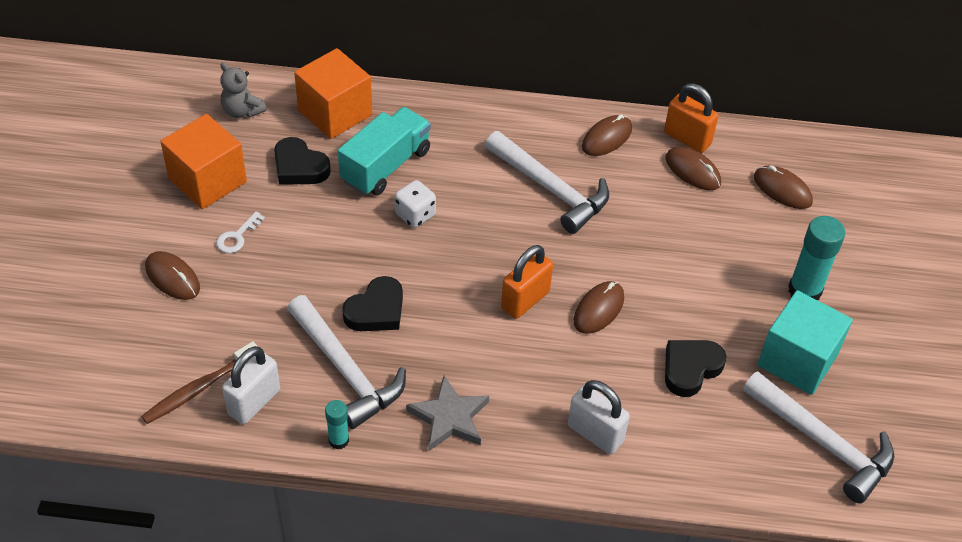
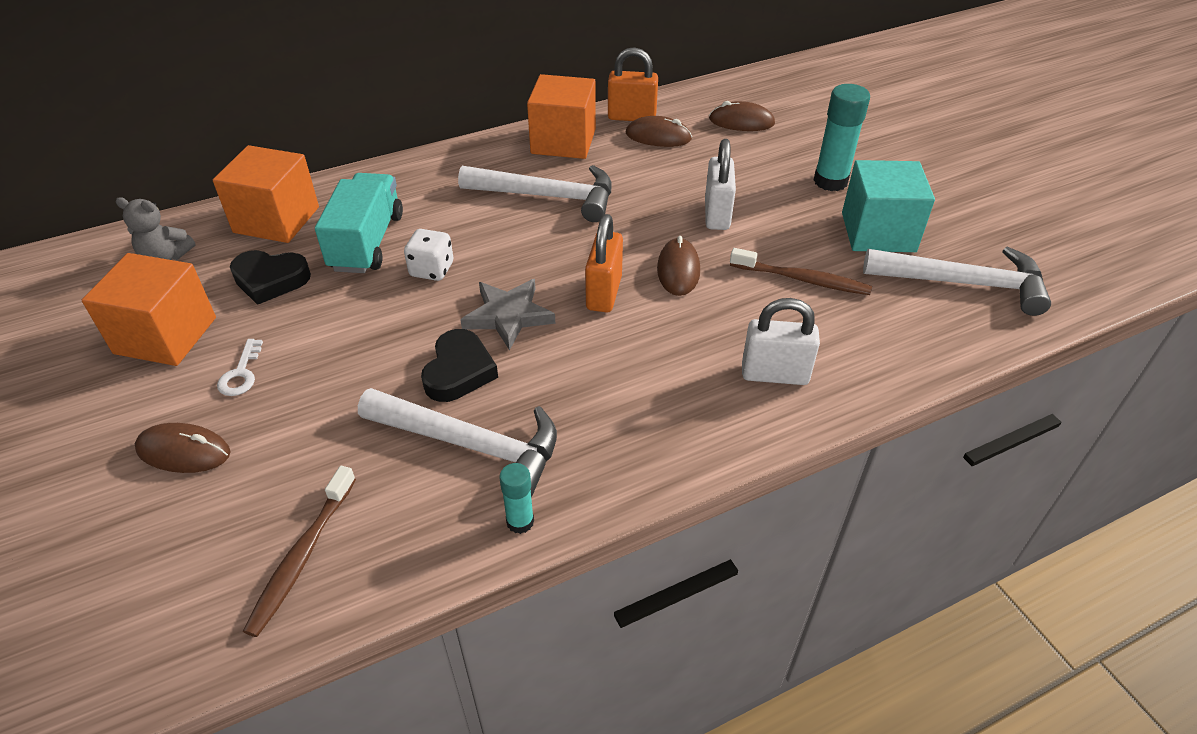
camera: 30 degrees left, 5 degrees down
(254, 402) = (385, 535): white padlock -> white padlock (717, 214)
(449, 418) = (622, 434): grey star -> grey star (508, 316)
(607, 138) = (563, 141): brown mouse -> orange cube
(690, 369) = (802, 279): black heart -> brown toothbrush

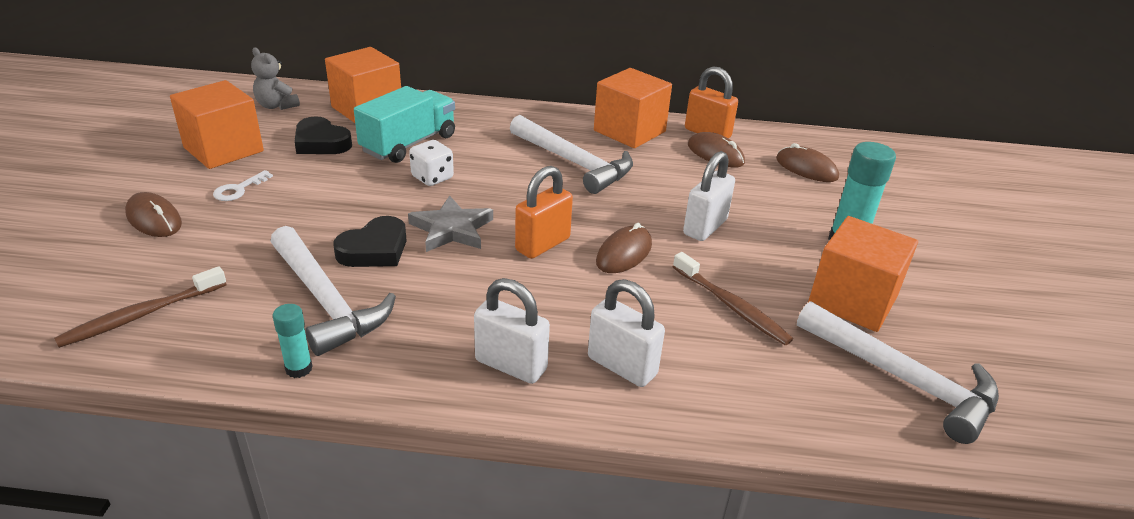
camera: 30 degrees right, 10 degrees down
(692, 419) = (511, 365): none -> white padlock
(878, 232) = (852, 300): turquoise cube -> orange cube

